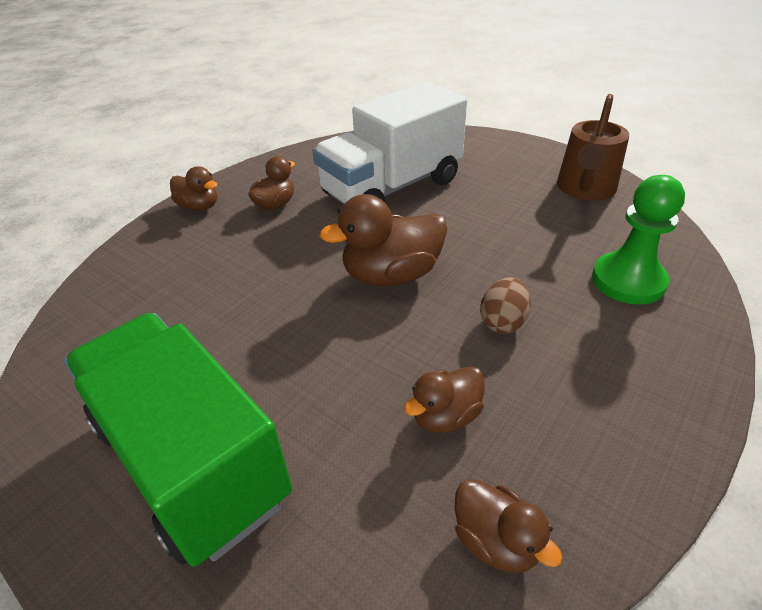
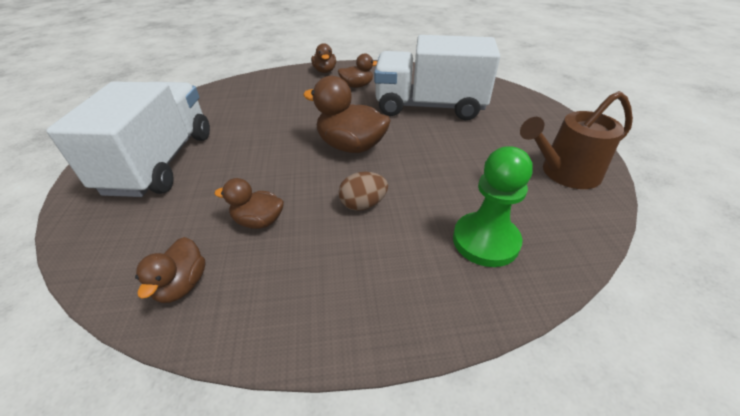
camera: 45 degrees right, 0 degrees up
(191, 460) = (160, 162): green truck -> white truck

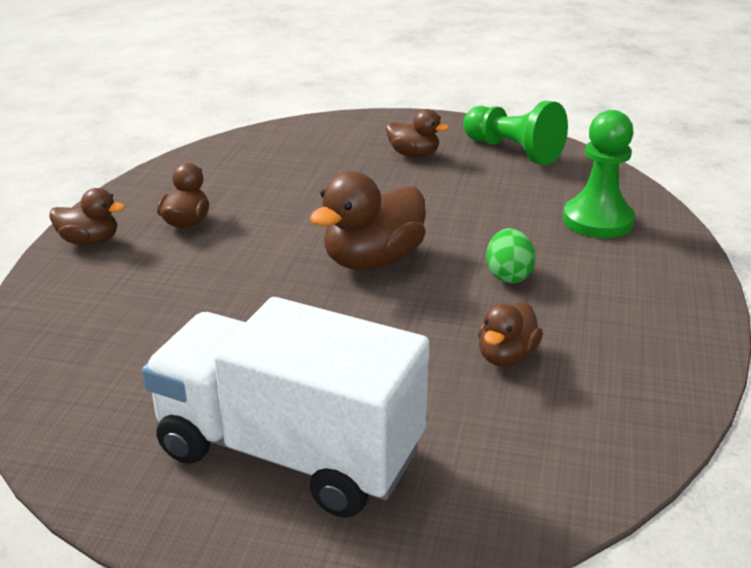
camera: 70 degrees left, 10 degrees down
(182, 285) = (605, 425): brown duck -> brown duck (414, 155)
(363, 204) = (508, 275): brown egg -> green egg
(429, 106) = (312, 183): white truck -> none
(565, 173) = (513, 151): brown watering can -> green pawn

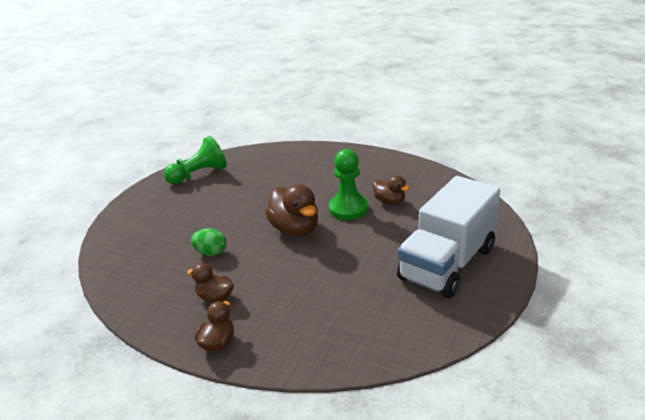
camera: 75 degrees left, 0 degrees up
(414, 155) = (180, 206): brown duck -> none
(508, 275) = (325, 192): green egg -> green egg (211, 253)
(597, 220) = (286, 163): green pawn -> green pawn (348, 209)

